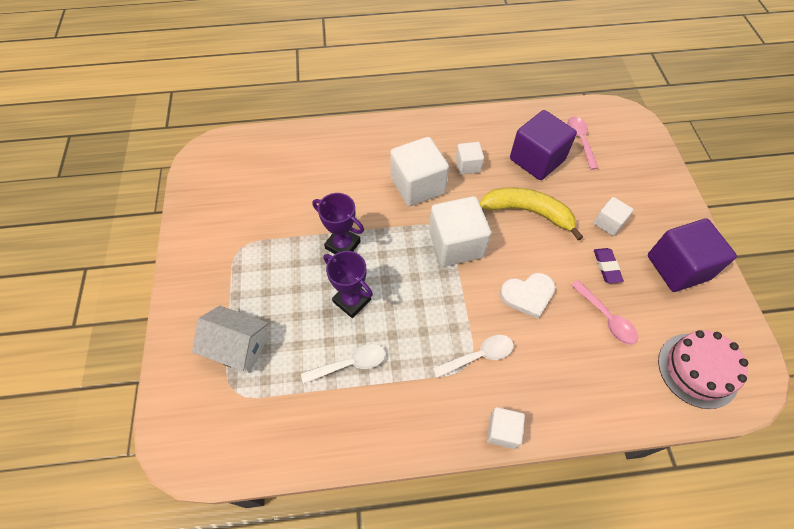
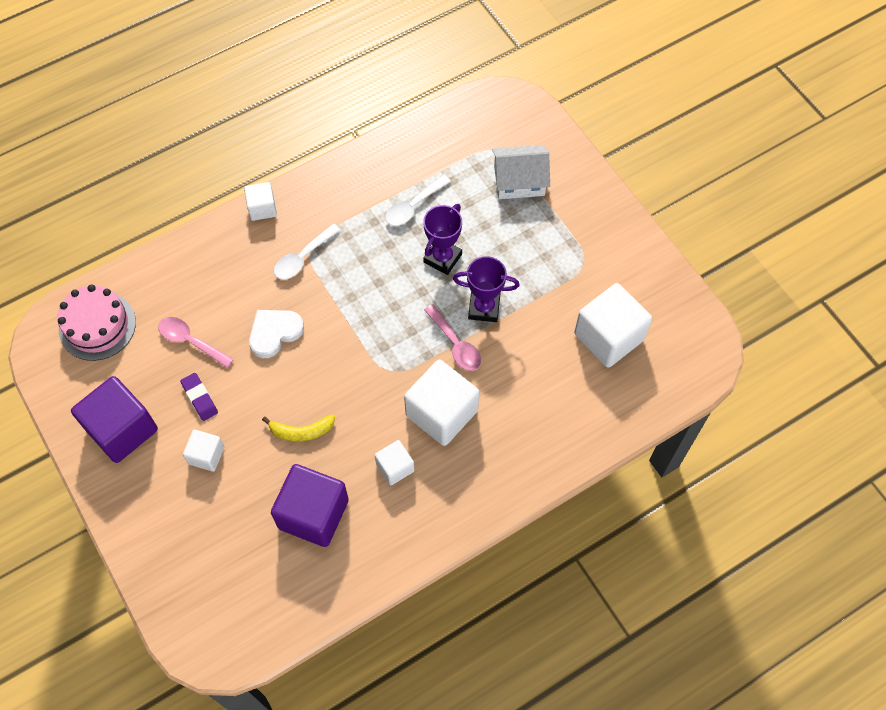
camera: 155 degrees right, 5 degrees up
(352, 301) = (442, 258): purple trophy -> purple trophy turned 75 degrees counterclockwise
(456, 244) = (367, 358): white cube -> white cube (608, 337)
(528, 212) = (301, 431): yellow banana -> yellow banana, size x0.58
(580, 141) = (265, 572): pink spoon -> pink spoon (455, 344)

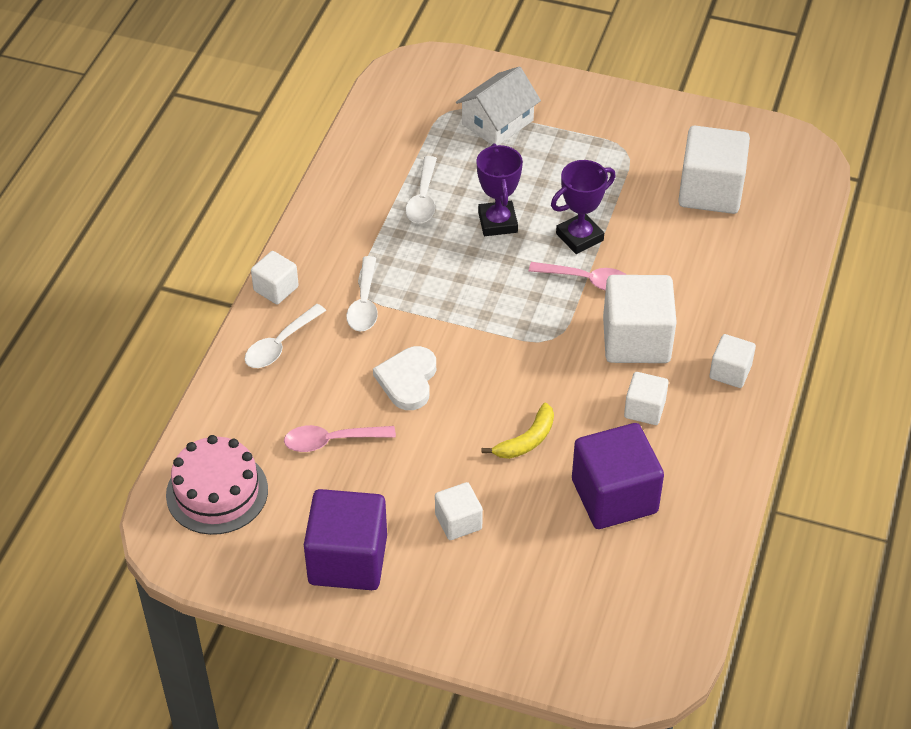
camera: 40 degrees left, 15 degrees down
(200, 398) = (396, 480): purple eraser -> none
(227, 250) = (280, 344): none -> white spoon
(478, 484) = (730, 372): none -> white cube

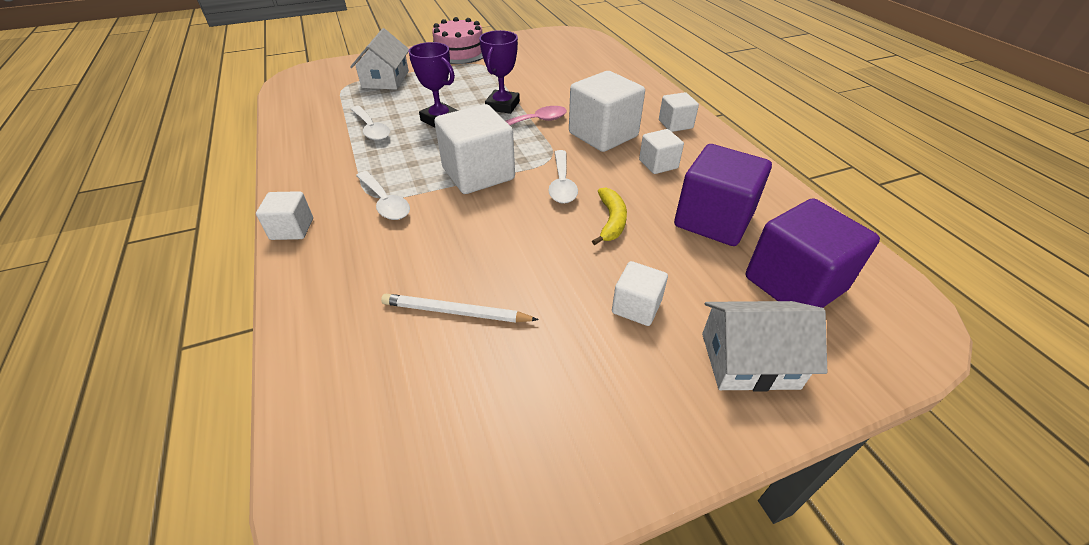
camera: 40 degrees left, 5 degrees down
(217, 492) = (374, 440): pink cake -> pink cake (459, 52)
(280, 344) = (332, 265): white spoon -> white spoon (562, 184)
(331, 441) = (456, 312): pink spoon -> white pencil
(348, 560) = (584, 409): purple cube -> purple cube (794, 284)
(408, 380) = (476, 232): white heart -> none
(488, 608) = (749, 360): none -> white house
(710, 191) = (550, 62): white cube -> white cube (478, 174)

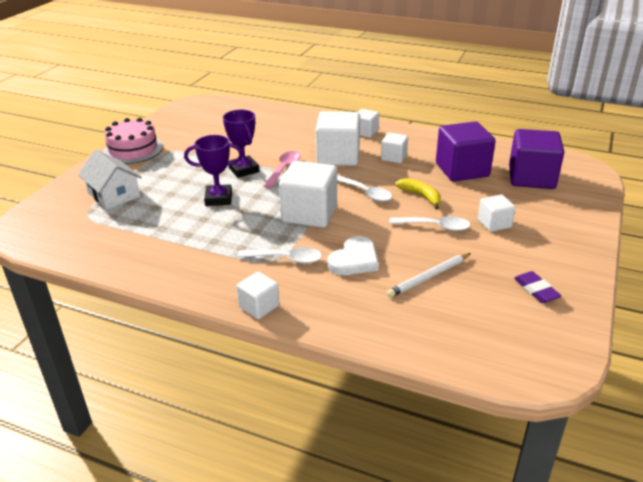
camera: 45 degrees left, 10 degrees down
(371, 129) = (180, 229): white spoon -> white spoon (435, 227)
(429, 242) = (354, 260): none -> white heart
(532, 429) = (536, 290): none -> purple eraser
(749, 360) = (561, 215): white house -> none

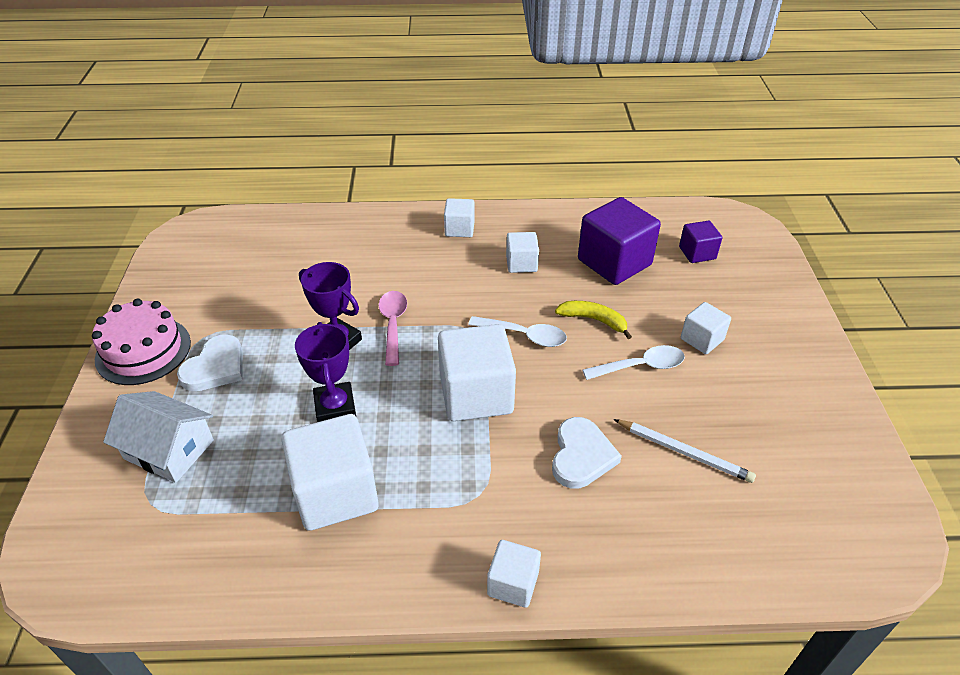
camera: 25 degrees left, 10 degrees up
(165, 165) = (215, 367): none -> white heart
(218, 198) = (335, 406): purple trophy -> purple trophy turned 75 degrees counterclockwise
(286, 259) = (495, 485): white spoon -> none
(338, 157) = (451, 282): white cube -> white cube (335, 493)
(429, 277) = (684, 452): white pencil -> white pencil turned 90 degrees counterclockwise
(531, 178) = (697, 253): purple cube -> purple cube, size x0.53
(536, 290) = (807, 429): purple eraser -> none

